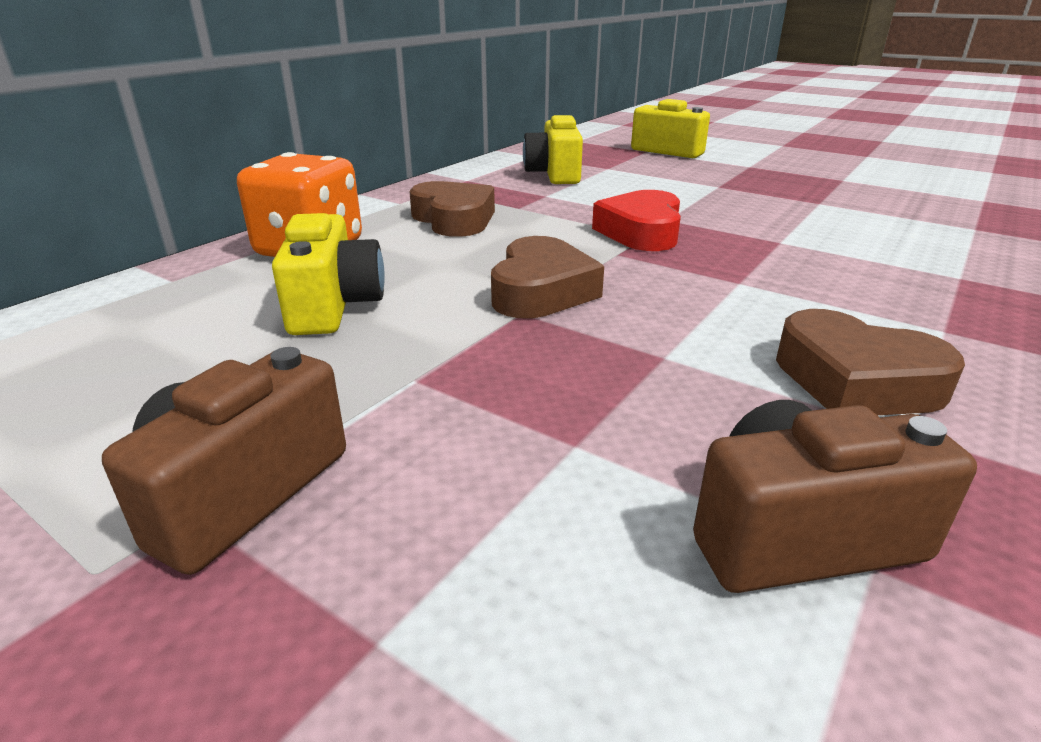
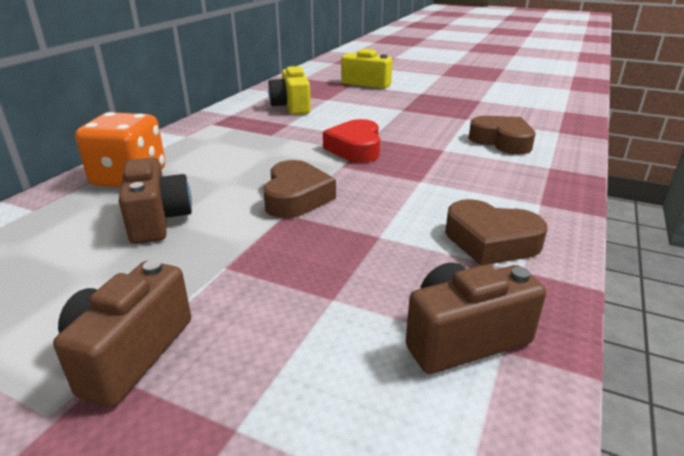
camera: 10 degrees left, 0 degrees up
(334, 306) = (158, 220): yellow camera -> brown camera
(454, 219) = (227, 147): brown heart -> brown heart (502, 141)

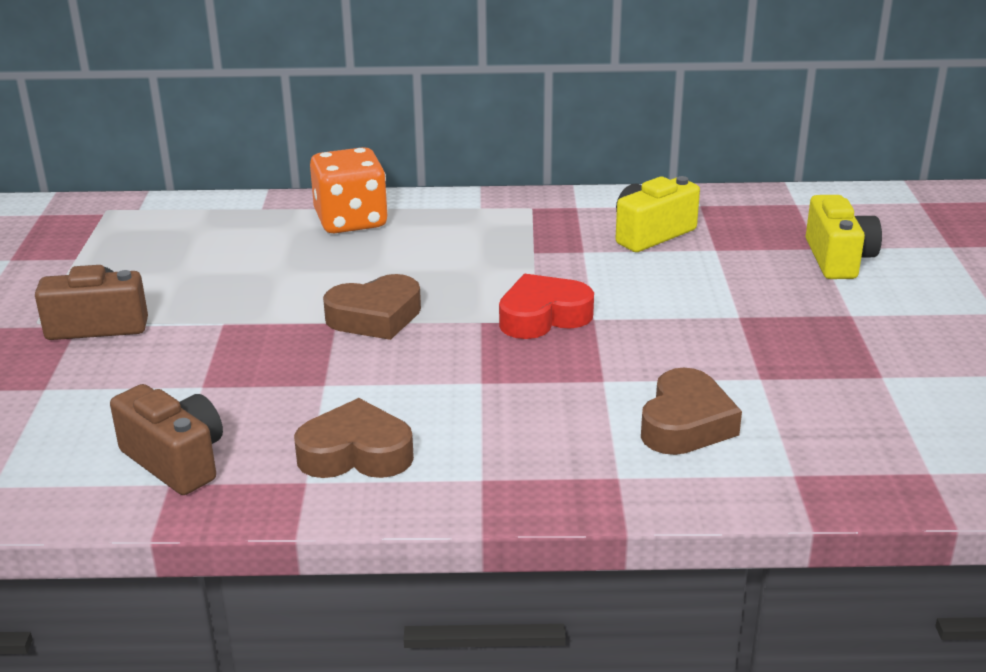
camera: 65 degrees right, 0 degrees up
(158, 220) = (280, 265): brown camera -> none
(490, 241) = (356, 453): brown heart -> brown heart turned 90 degrees clockwise

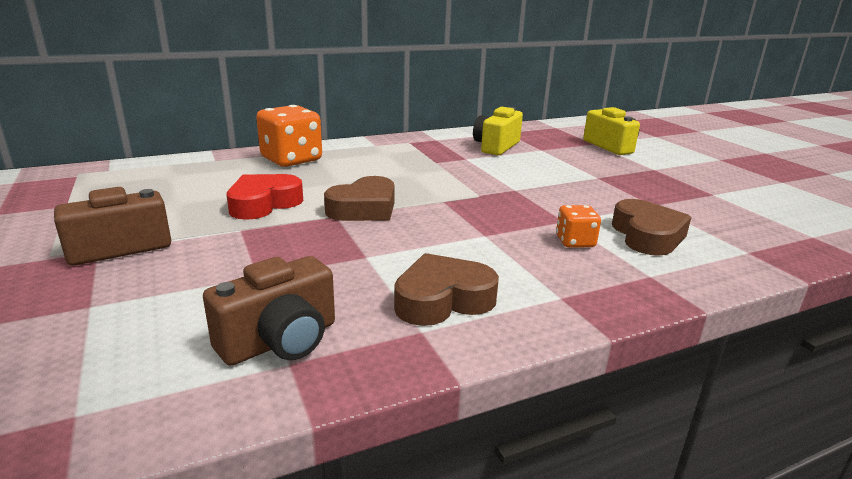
camera: 25 degrees left, 5 degrees down
(176, 461) = (280, 341): brown camera -> brown camera turned 120 degrees clockwise
(543, 316) = (482, 192): red heart -> red heart (264, 204)
(580, 413) = (575, 242): none -> orange dice

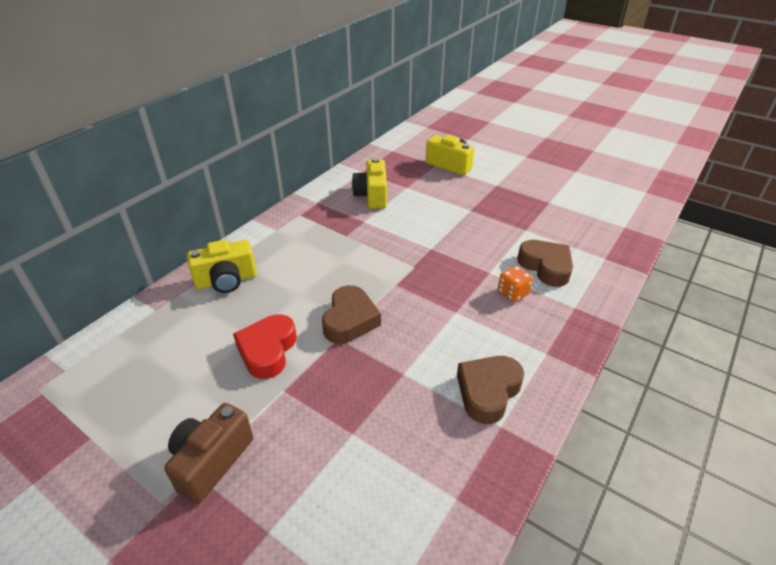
camera: 30 degrees left, 15 degrees up
(280, 341) = (432, 484): brown camera -> none
(291, 160) = (226, 280): orange dice -> yellow camera

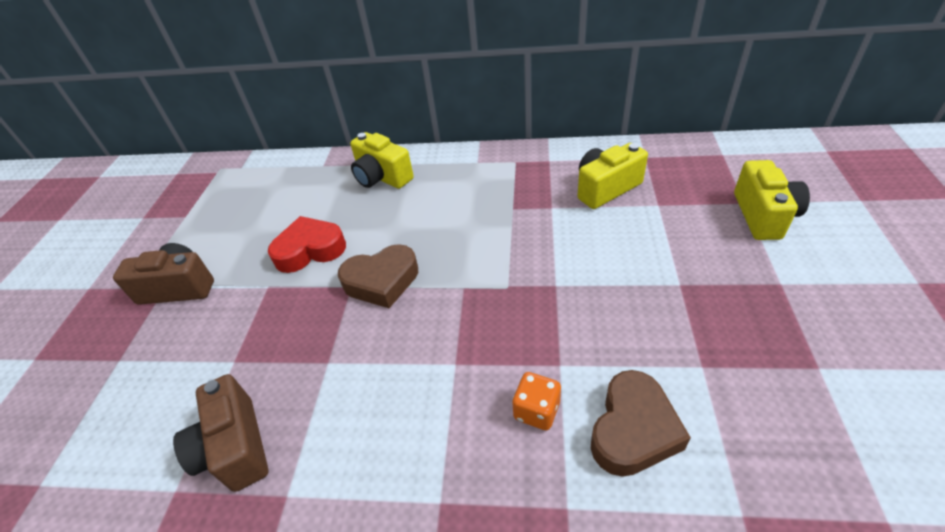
camera: 65 degrees right, 5 degrees up
(441, 449) = (235, 447): none -> brown camera
(488, 391) = (335, 458): brown heart -> none

